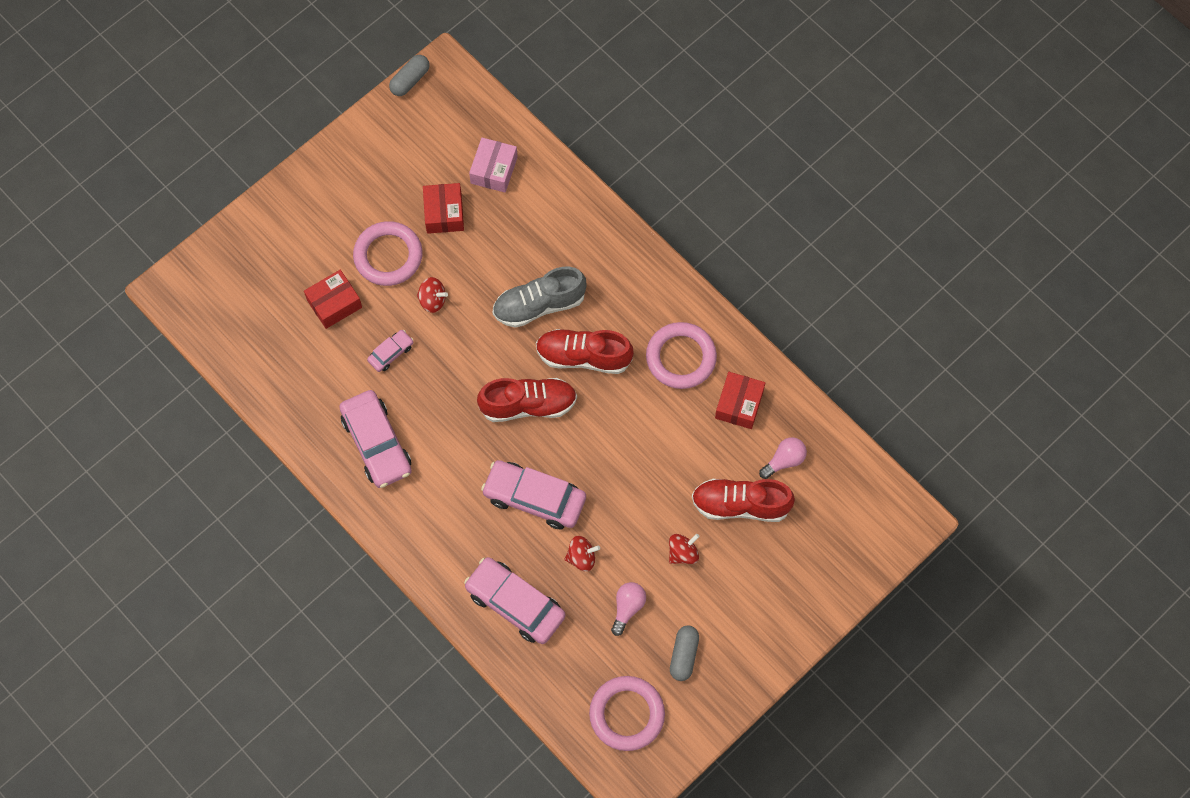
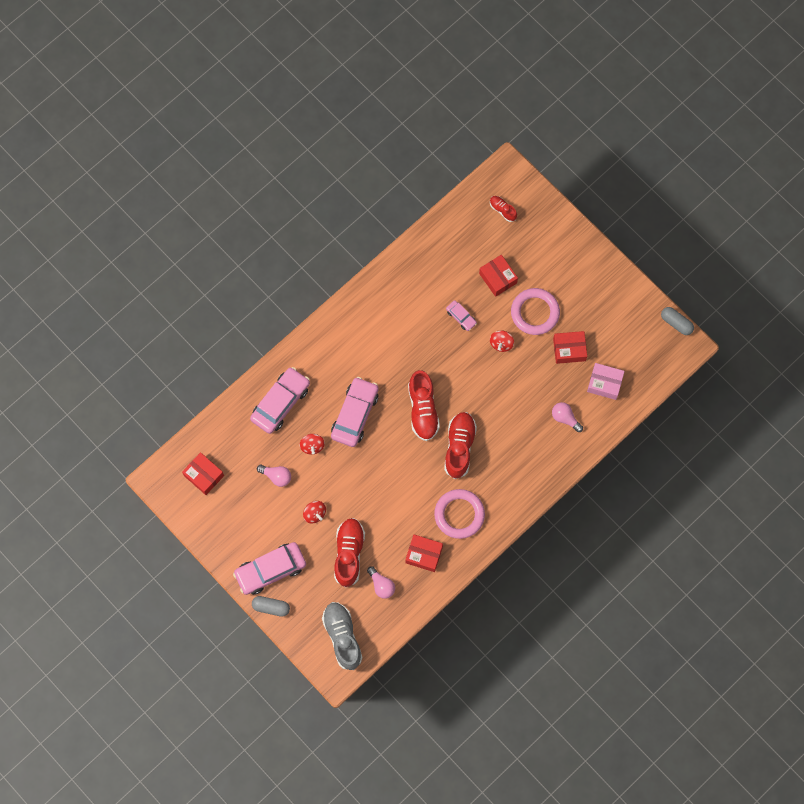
camera: 90 degrees right, 5 degrees up
(231, 296) = (502, 210): none -> red shoe
(376, 443) = (394, 310): pink car -> pink car (270, 570)
(539, 305) = (498, 416): grey shoe -> grey shoe (342, 637)
(542, 220) = (565, 418): none -> pink light bulb
(627, 714) = (204, 475): pink ring -> red box
(684, 655) = (243, 513): grey capsule -> grey capsule (271, 607)

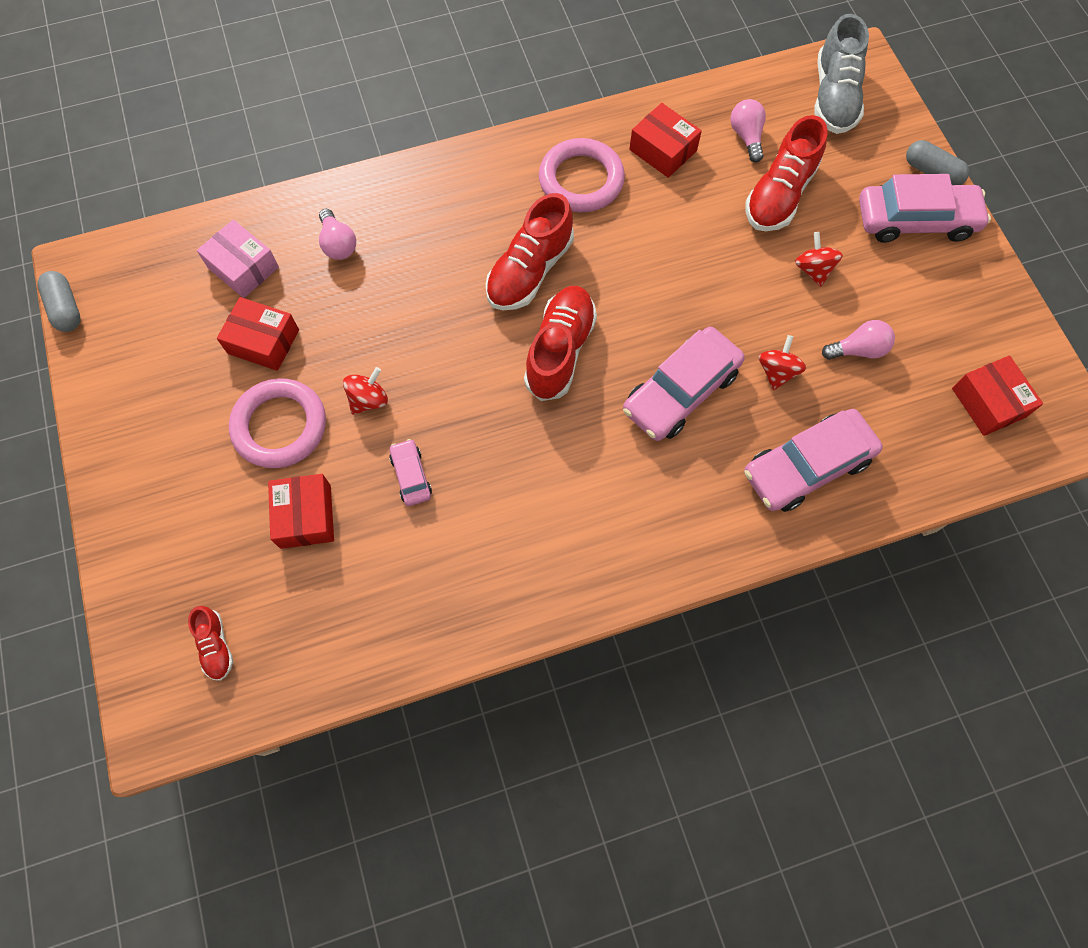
camera: 155 degrees left, 5 degrees down
(276, 476) = (858, 350): pink light bulb -> pink light bulb turned 120 degrees clockwise

